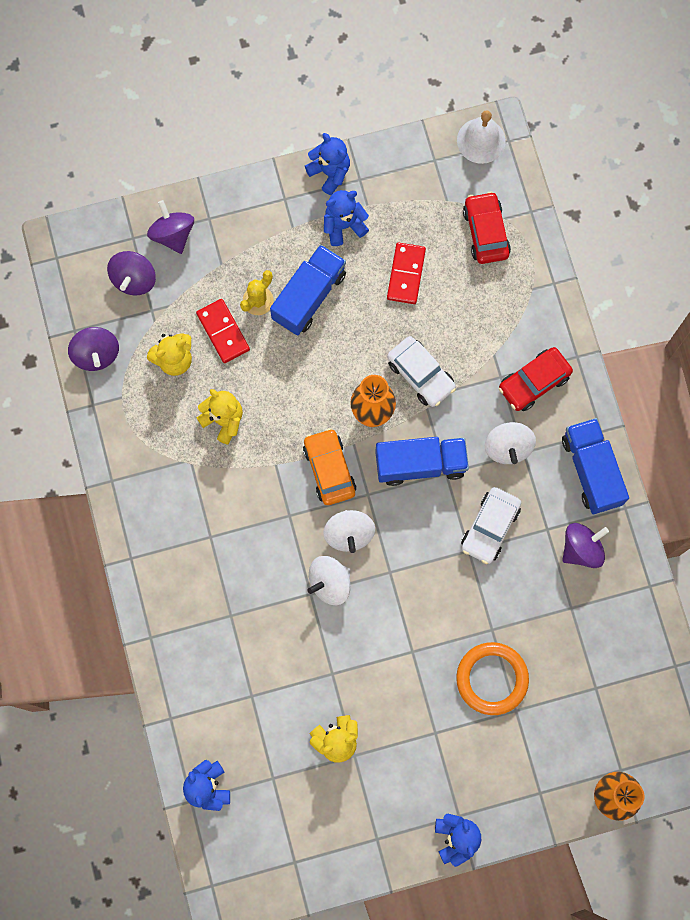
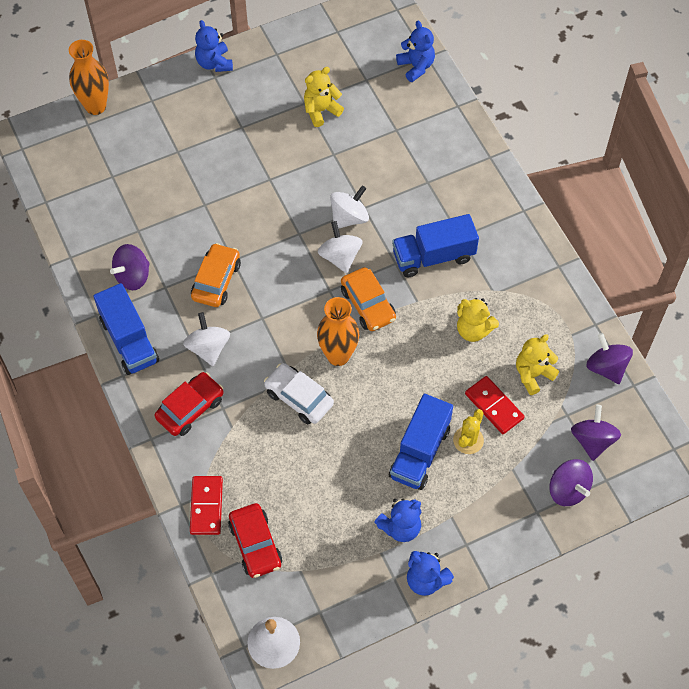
camera: 170 degrees right, 15 degrees down
(406, 274) = (329, 489): red domino -> red domino (206, 506)
(420, 464) = (286, 321): blue truck -> blue truck (433, 256)
(490, 527) = (216, 280): white car -> orange car
(492, 679) = (200, 170): orange ring -> none

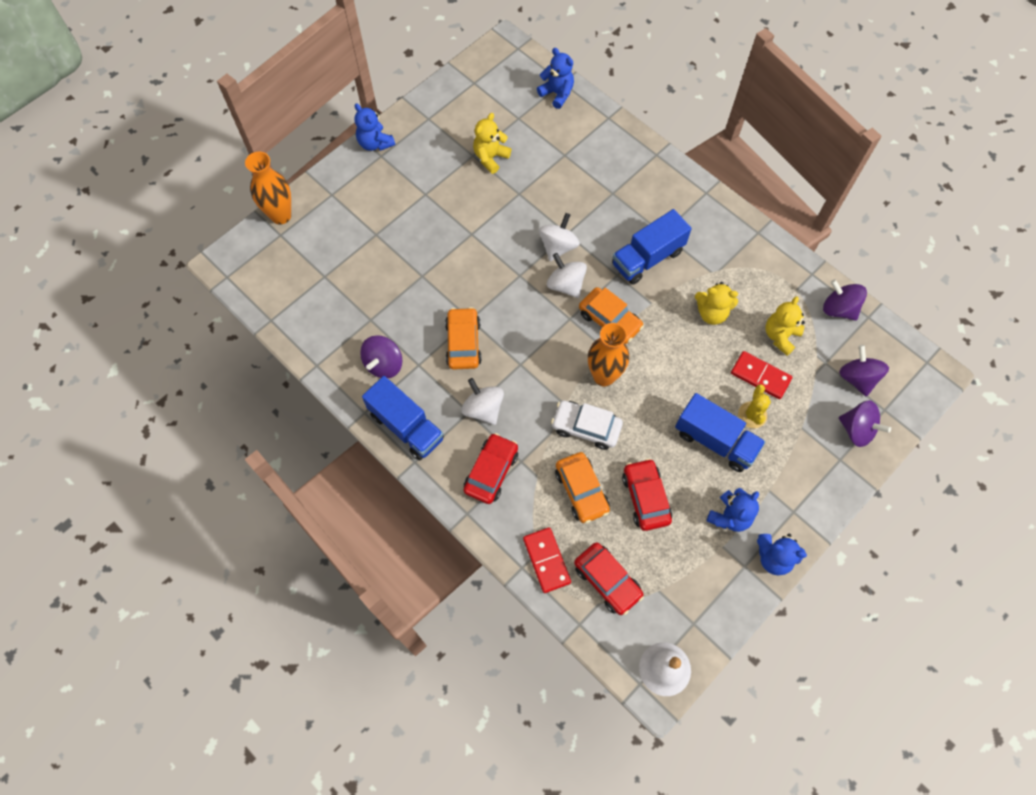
camera: 20 degrees left, 5 degrees up
(268, 454) = (581, 490): none -> orange car
(326, 482) = (645, 498): none -> red car
(419, 452) = (715, 440): blue truck -> blue truck turned 60 degrees counterclockwise

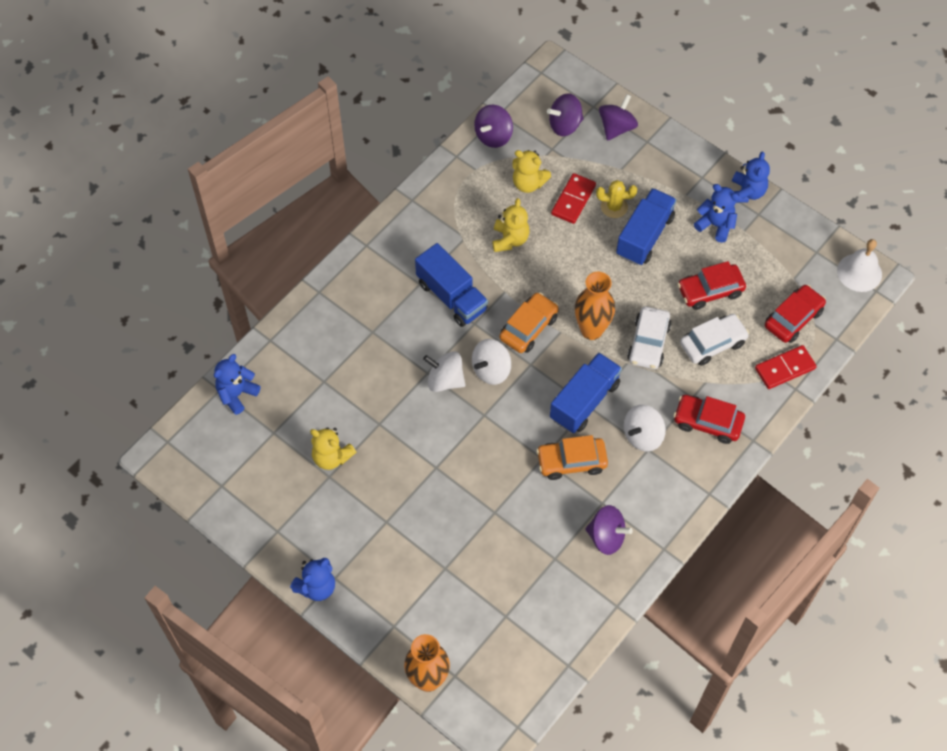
camera: 95 degrees left, 5 degrees down
(406, 426) = (673, 506): blue truck -> blue truck (584, 401)
(581, 490) = (712, 343): orange car -> white car

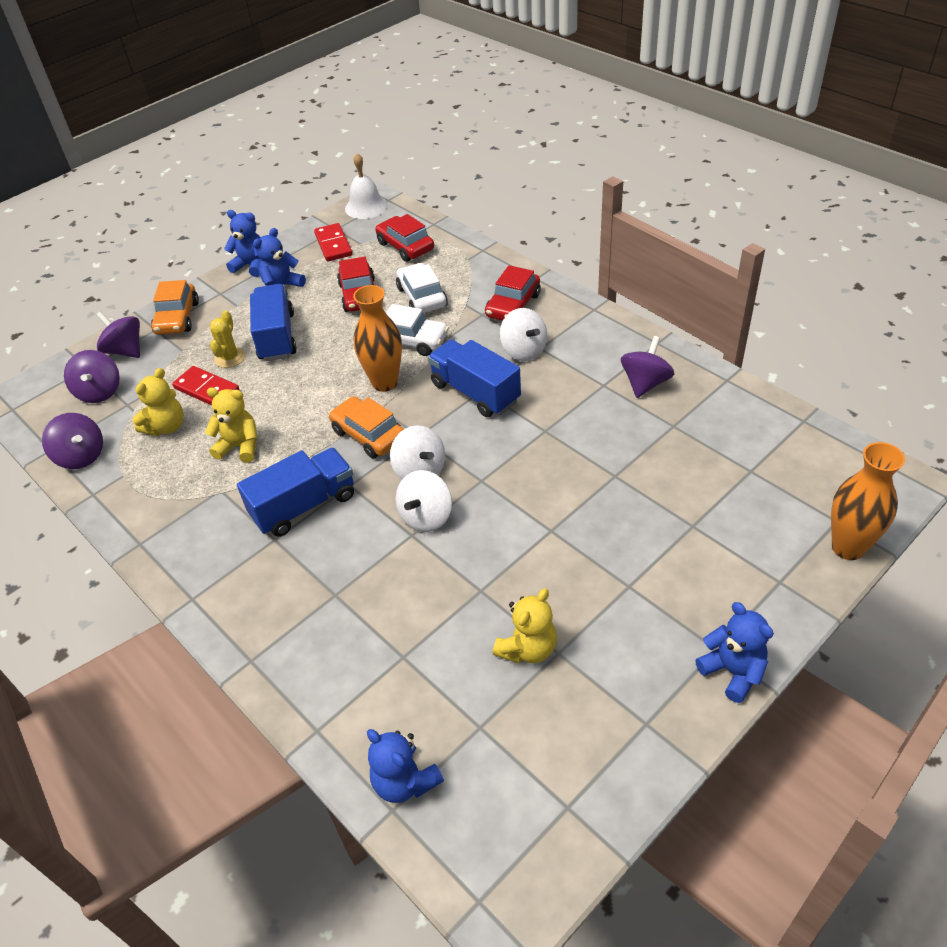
camera: 80 degrees left, 15 degrees down
(571, 462) = (551, 406): orange car -> orange car (177, 318)
(644, 236) = (277, 337): blue truck -> blue truck turned 45 degrees clockwise
(785, 368) = (459, 254): red domino -> red domino (333, 245)

